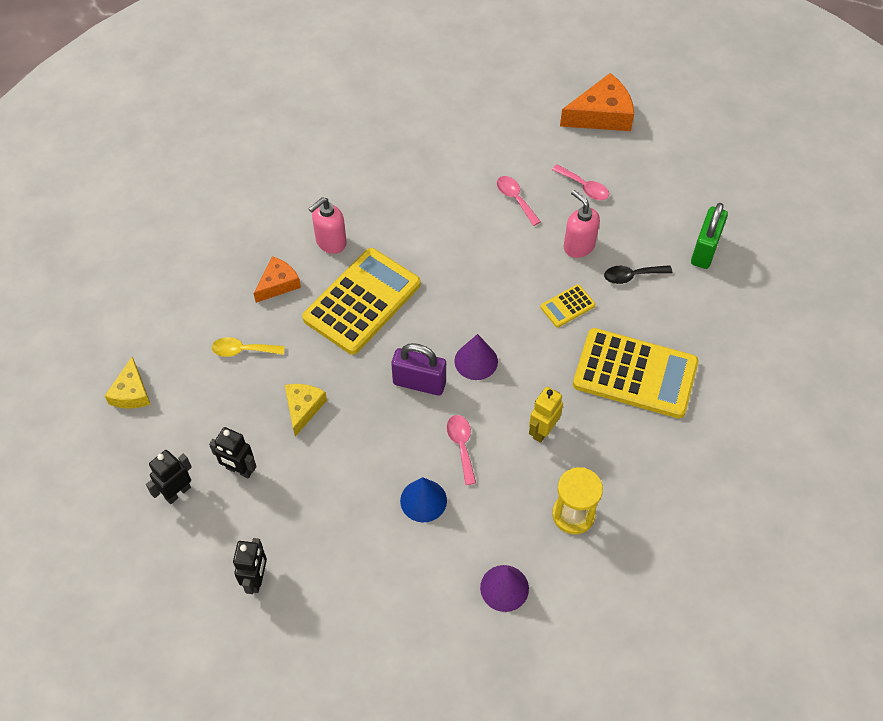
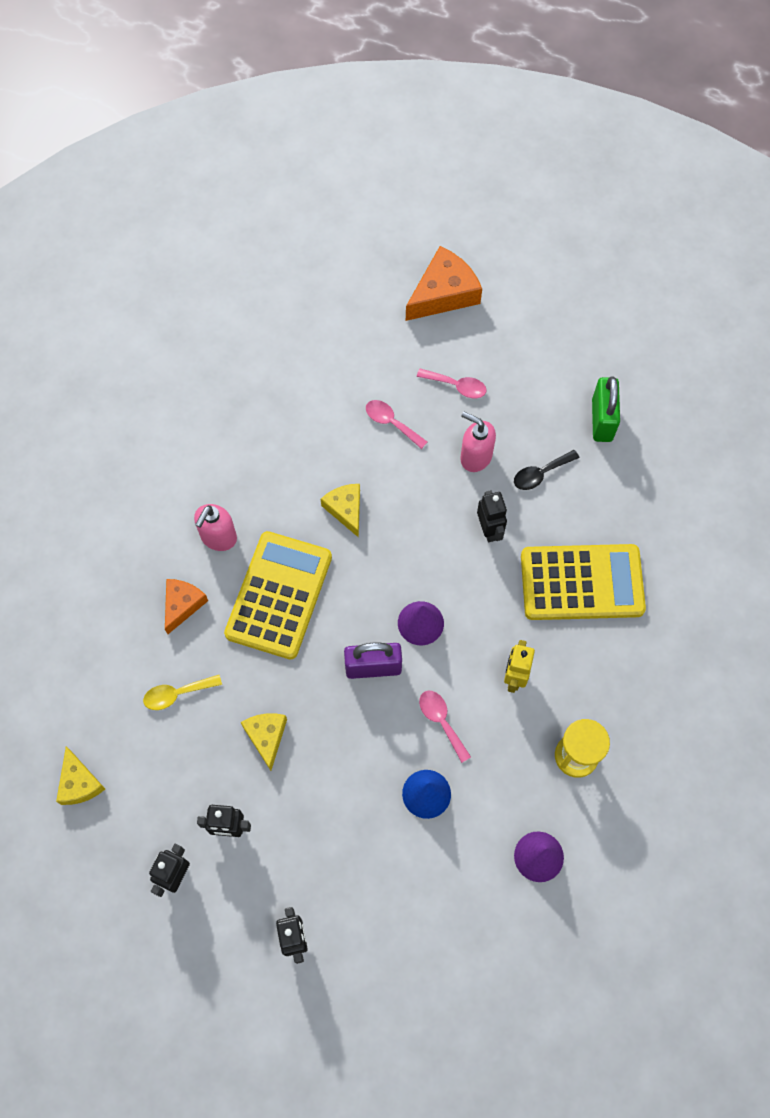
camera: 20 degrees left, 10 degrees up
(448, 253) = (345, 509): none -> yellow cheese
(567, 306) = (489, 530): yellow calculator -> black robot

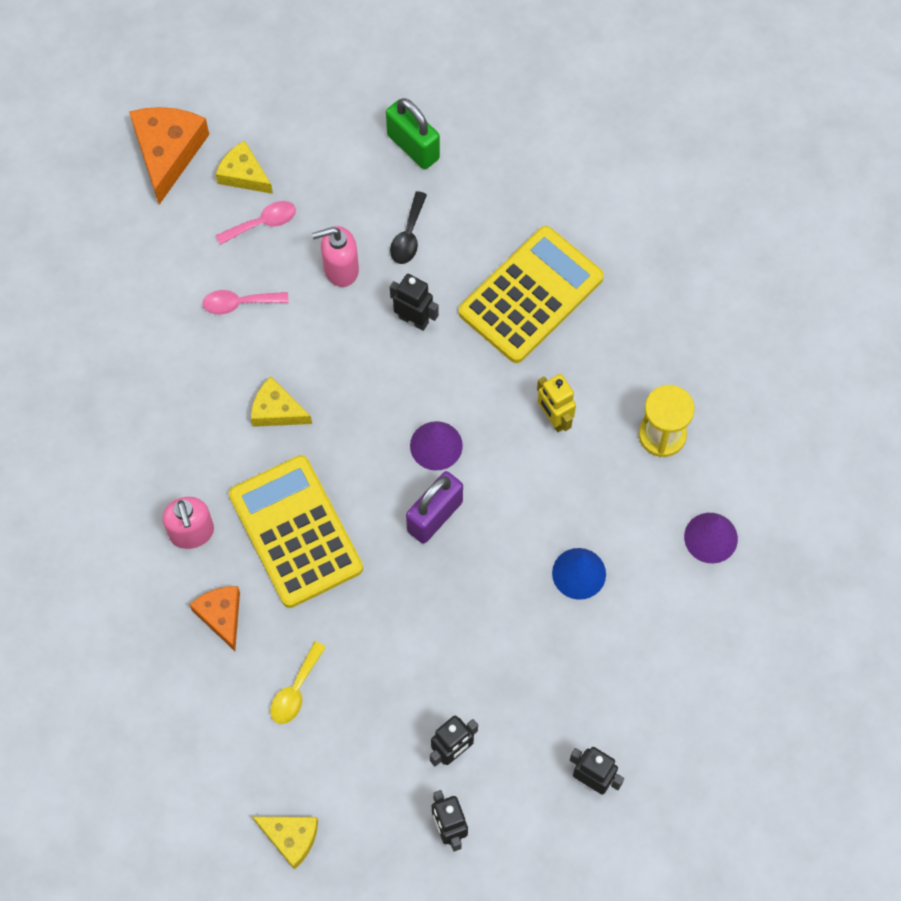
camera: 45 degrees left, 0 degrees up
(266, 737) = (406, 652): yellow cheese -> yellow cheese (244, 174)
(441, 721) = (533, 507): pink spoon -> none

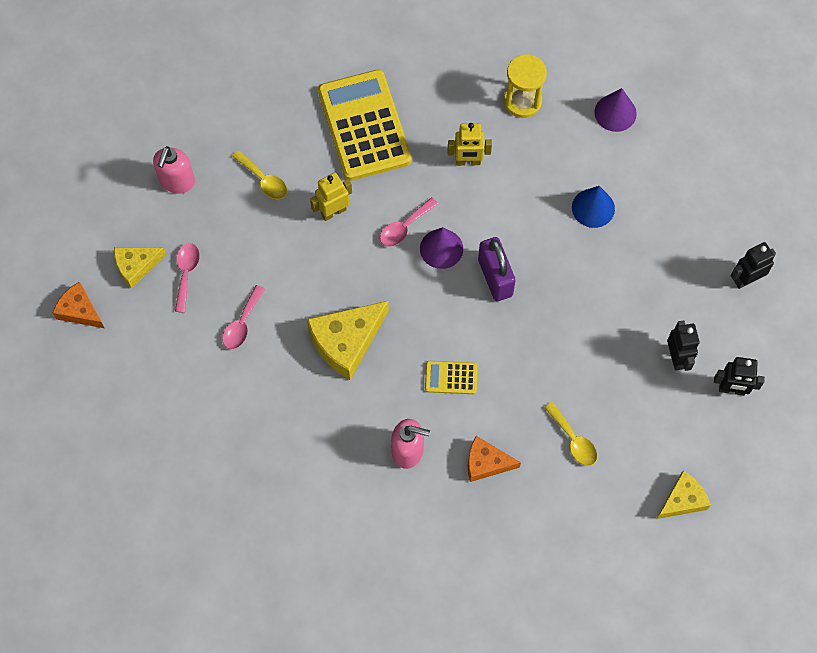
camera: 60 degrees left, 0 degrees up
(167, 152) = (80, 310): orange cheese -> orange cheese, size x0.61
(277, 410) = (346, 342): yellow cheese -> yellow cheese, size x1.64
(295, 532) = (451, 377): yellow calculator -> yellow calculator, size x0.44
(340, 269) = (260, 240): pink soap dispenser -> pink soap dispenser (177, 181)
(408, 236) = (264, 180): black spoon -> yellow spoon
(413, 147) = (193, 139): green padlock -> none
(414, 319) = (333, 212): black robot -> yellow robot
(438, 396) = (404, 227): none -> pink spoon

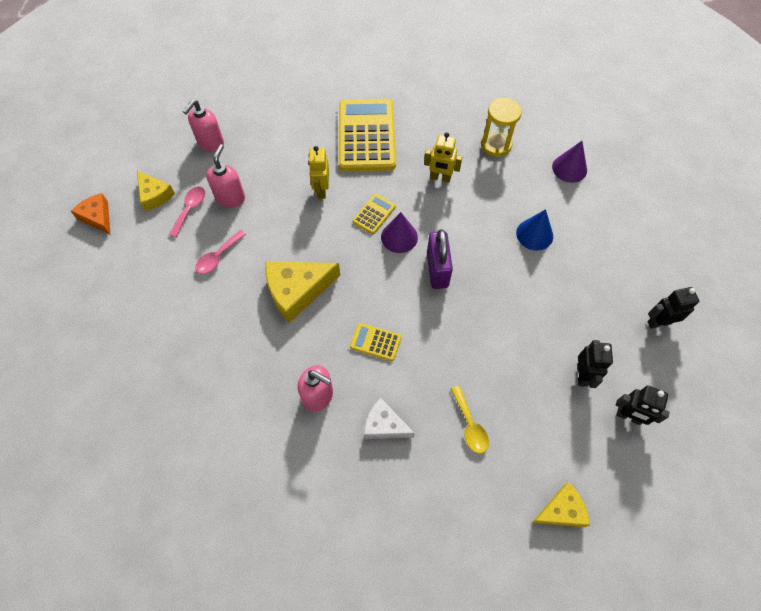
camera: 15 degrees right, 5 degrees down
(136, 266) = (154, 195): yellow cheese -> yellow cheese turned 120 degrees counterclockwise
(229, 247) = (230, 198): none -> pink soap dispenser
(264, 180) = (276, 157): yellow spoon -> none
(333, 212) = (321, 190): yellow robot -> yellow robot turned 75 degrees counterclockwise
(404, 227) = (374, 214): pink spoon -> yellow calculator
(486, 463) = (384, 425): orange cheese -> white cheese

